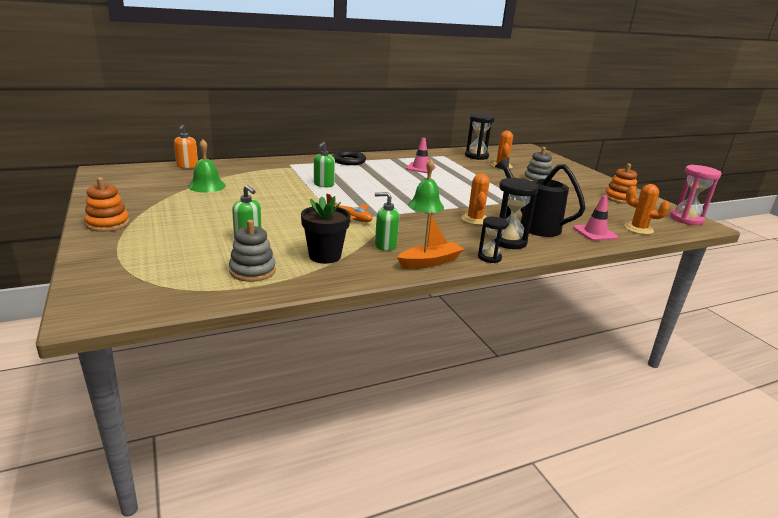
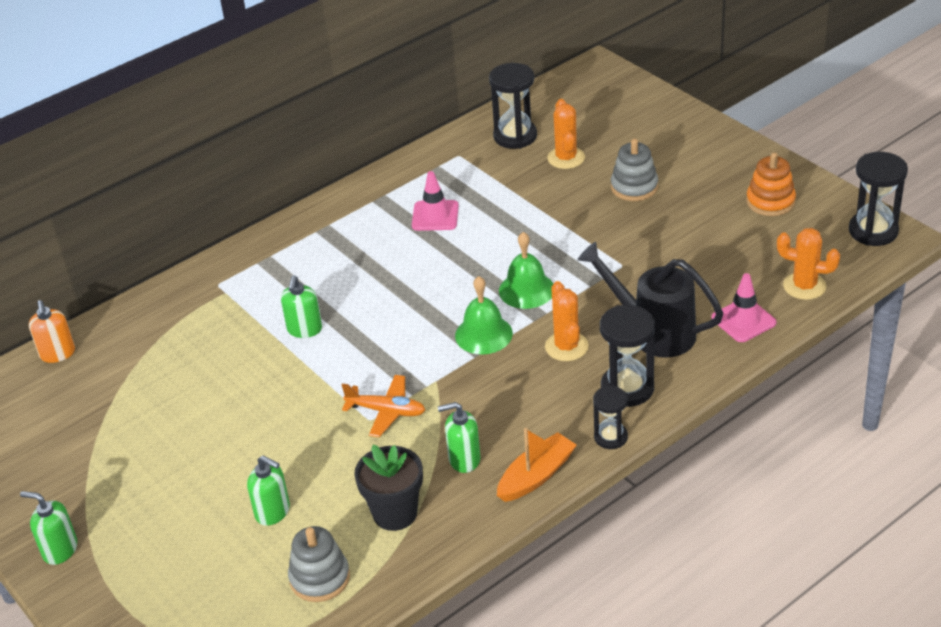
camera: 10 degrees left, 15 degrees up
(108, 224) = (60, 550): orange stacking toy -> green soap dispenser
(207, 186) = (129, 401): green bell -> green bell (526, 290)
(349, 161) = (308, 235): black ring -> none
(686, 219) = (873, 231): pink hourglass -> black hourglass

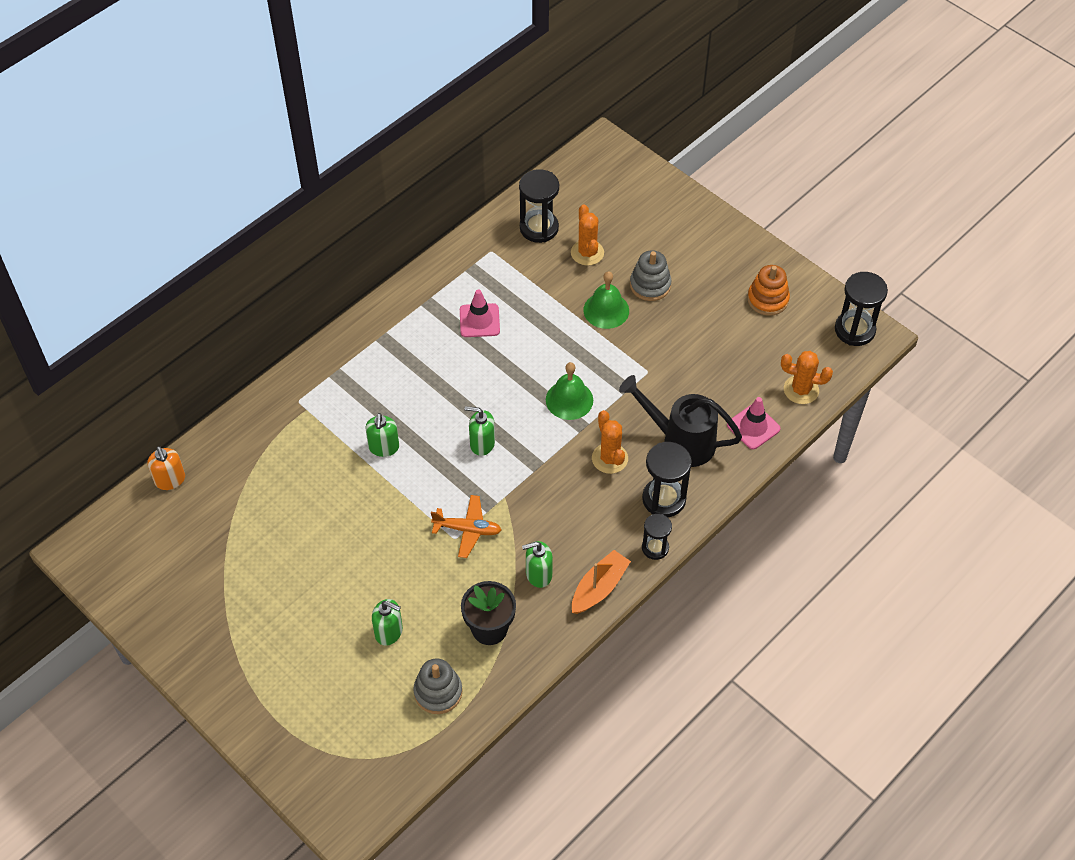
camera: 10 degrees left, 15 degrees up
(60, 550) = (218, 677): green soap dispenser -> green soap dispenser (482, 444)
(483, 334) = (538, 448): green bell -> green bell (606, 310)

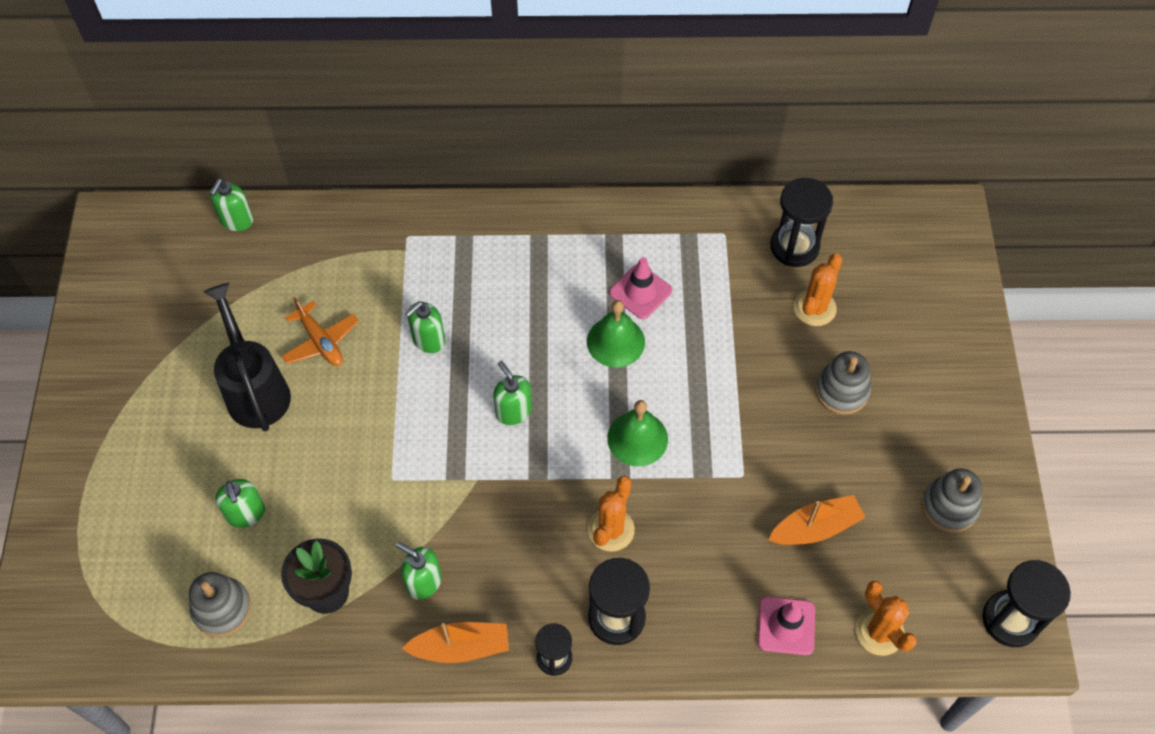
camera: 45 degrees right, 5 degrees up
(170, 480) = (236, 220): orange soap dispenser -> green soap dispenser
(467, 529) = (412, 481): orange plane -> orange plane (321, 341)
(606, 310) = (770, 380): green bell -> green bell (615, 341)
(680, 441) = (697, 574): black watering can -> black watering can (255, 389)
(714, 366) = (815, 528): none -> orange boat
(767, 299) = (949, 506): orange stacking toy -> grey stacking toy

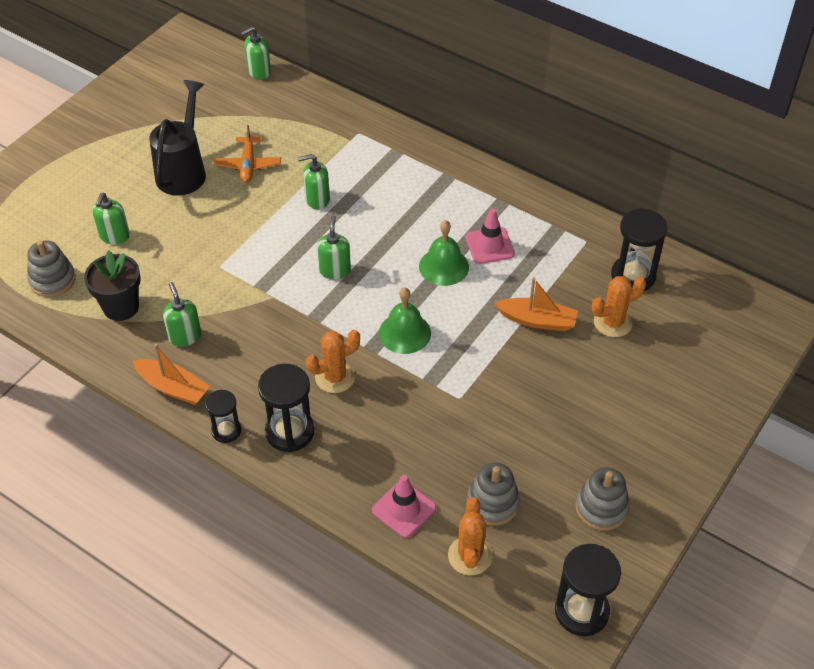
camera: 35 degrees right, 10 degrees down
(815, 528) = (483, 461): orange boat -> orange boat (537, 320)
(842, 391) = (585, 386): grey stacking toy -> grey stacking toy (493, 503)

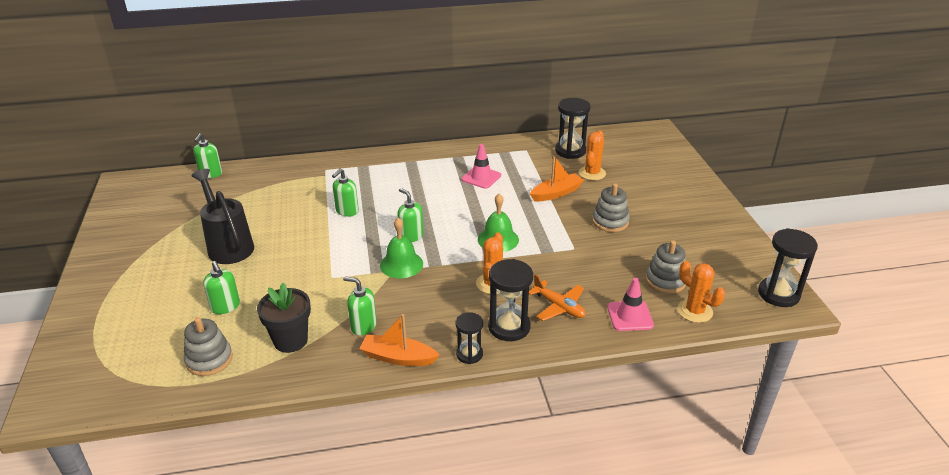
camera: 45 degrees left, 15 degrees down
(173, 388) = (398, 357): orange boat -> orange boat turned 150 degrees counterclockwise
(248, 165) = (273, 219): orange plane -> orange plane (559, 307)
(444, 266) = (471, 199): green bell -> green bell (401, 264)
(601, 508) = (713, 247): grey stacking toy -> grey stacking toy (610, 221)

